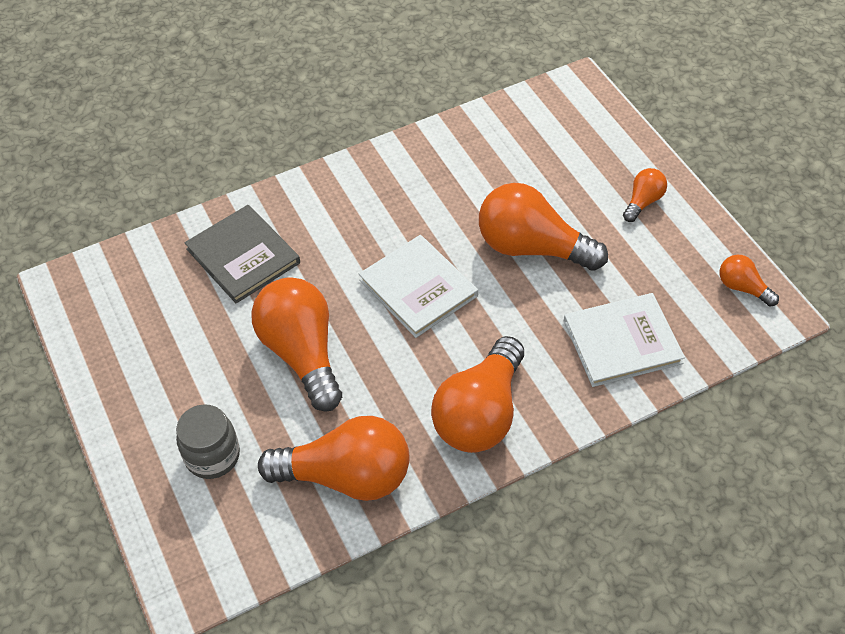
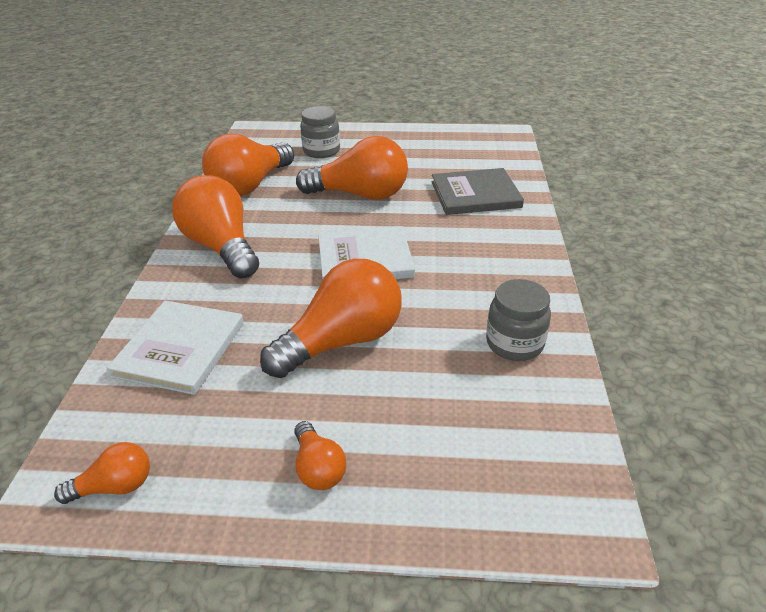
camera: 120 degrees right, 15 degrees down
(458, 154) = (514, 343): none -> grey jar

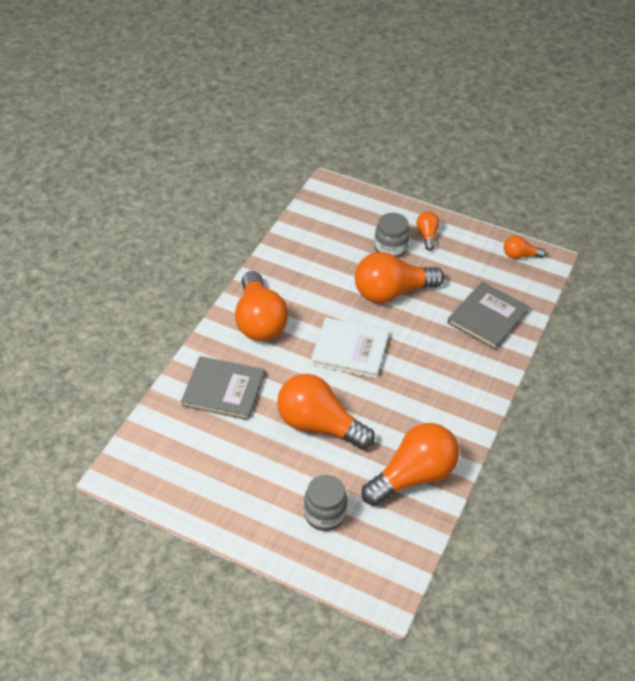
camera: 160 degrees left, 10 degrees up
(180, 349) = (487, 317): white book -> grey book
(221, 247) = (452, 398): orange light bulb -> orange light bulb (259, 321)
(514, 343) = (297, 260): grey jar -> grey jar (390, 249)

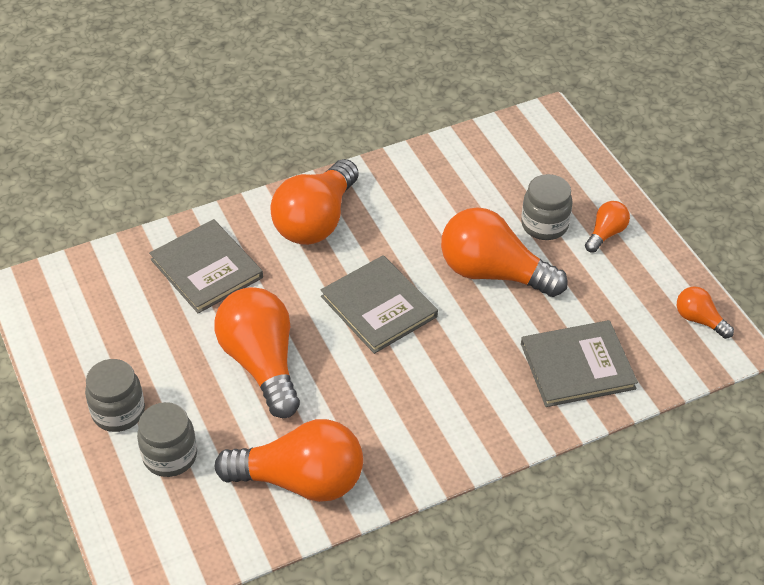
camera: 40 degrees right, 0 degrees up
(265, 510) = (118, 412): none -> grey jar
(350, 349) = (378, 306): white book -> grey book

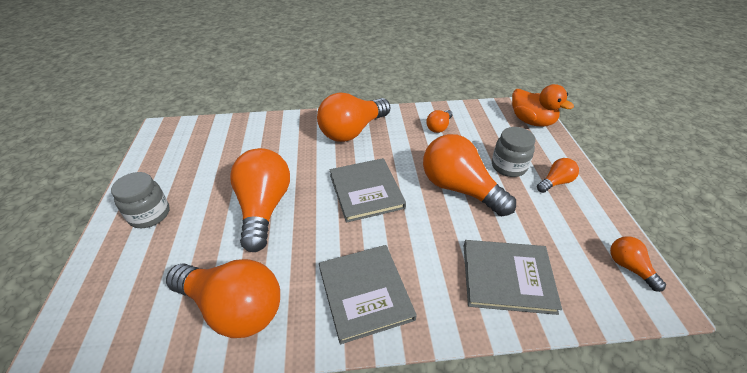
camera: 20 degrees right, 5 degrees down
(170, 456) = (156, 256): grey jar -> none
(206, 268) = (269, 142): grey book -> grey book (365, 293)
(434, 184) = (439, 127): none -> orange light bulb
(557, 143) = (532, 121): none -> orange duck

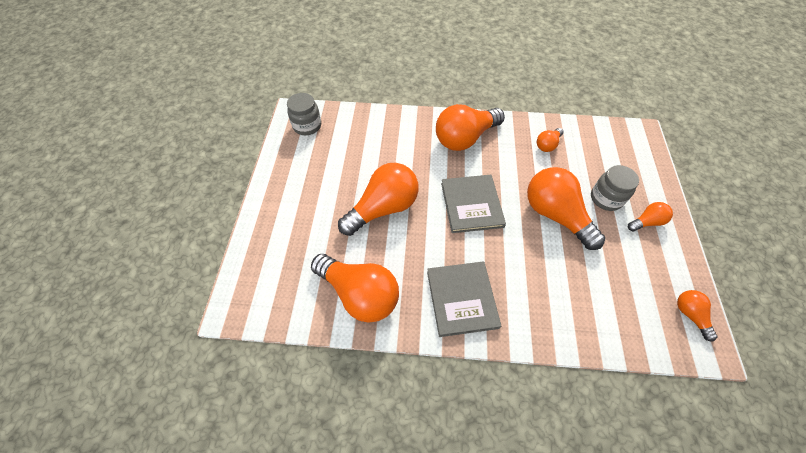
camera: 10 degrees right, 15 degrees up
(149, 215) = (291, 200): grey jar -> grey jar (307, 126)
(264, 208) = (383, 208): orange light bulb -> orange light bulb turned 45 degrees clockwise
(507, 277) = (581, 306): grey book -> none
(532, 121) = (640, 150): orange duck -> none

